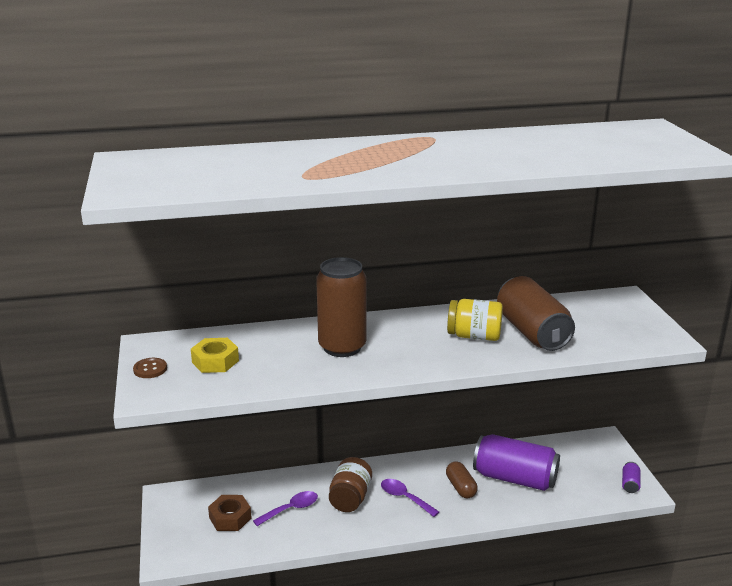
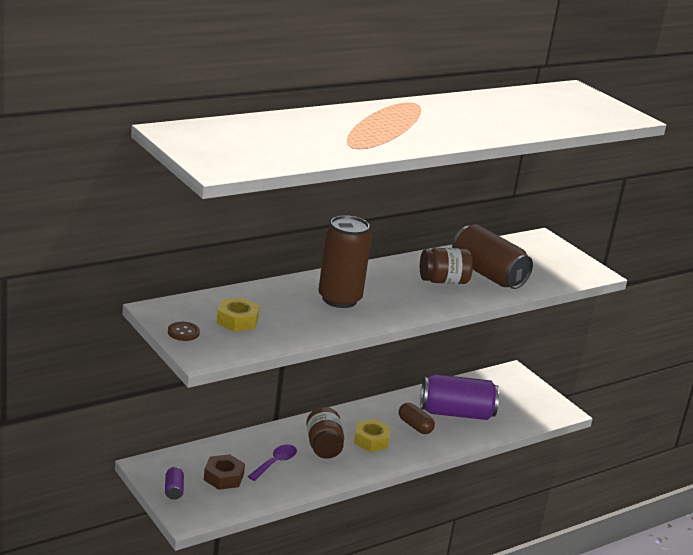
camera: 25 degrees left, 0 degrees up
(404, 498) = (371, 440): purple spoon -> yellow nut
(474, 336) = (443, 281): yellow jar -> brown jar
(630, 484) = (551, 407): purple can -> purple can (173, 490)

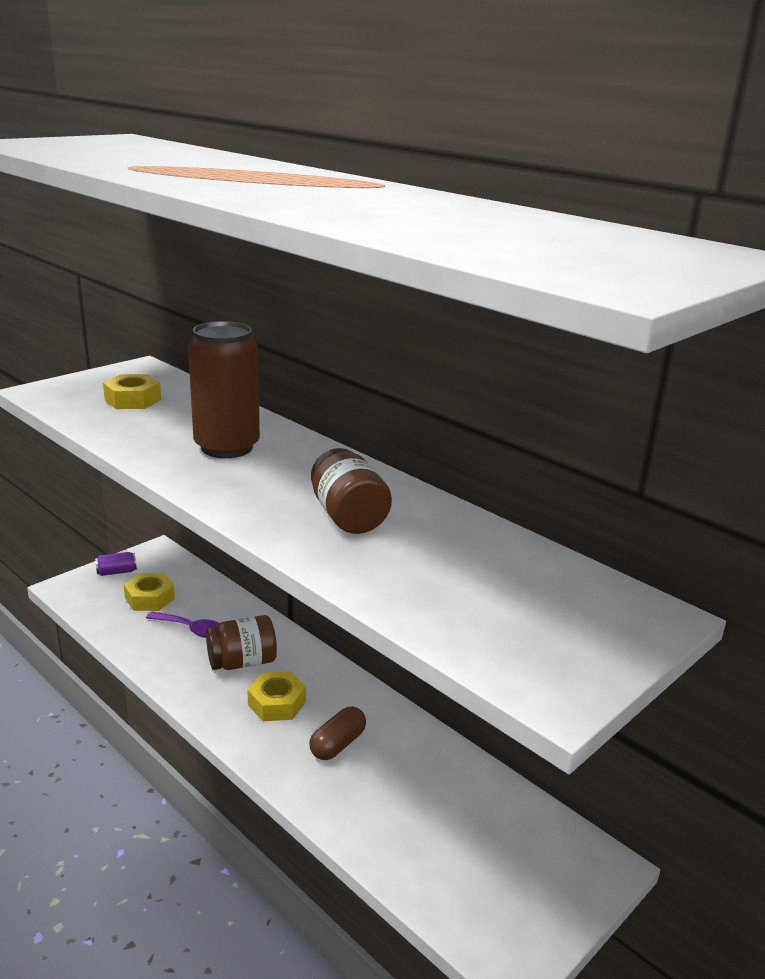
camera: 80 degrees right, 0 degrees up
(183, 332) = (92, 380): brown button -> none
(223, 477) = (149, 598): brown nut -> yellow nut
(456, 413) = (404, 790): purple can -> none
(488, 274) = (413, 556): brown can -> none

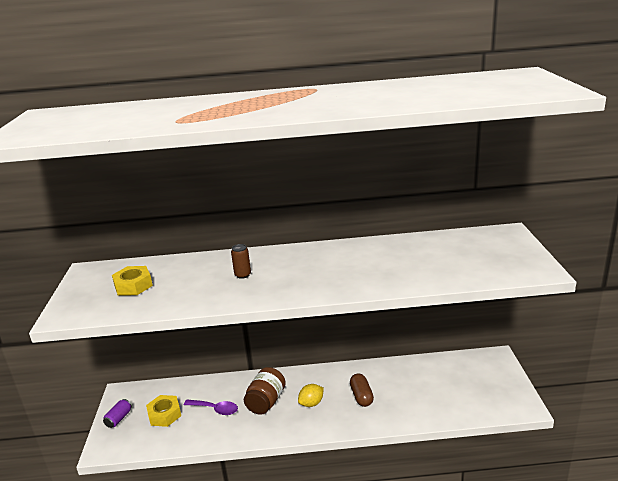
camera: 45 degrees left, 0 degrees up
(191, 629) = (215, 409): purple spoon -> purple spoon turned 45 degrees clockwise
(227, 447) = (243, 275): brown can -> brown can, size x0.41
(277, 703) = (311, 403): yellow nut -> yellow lemon
(348, 517) = (360, 266): brown jar -> none

